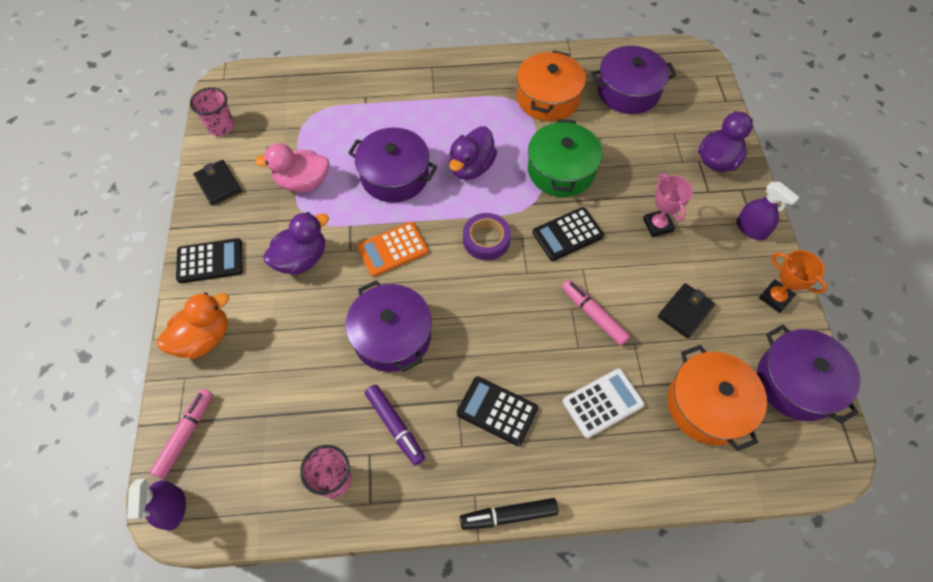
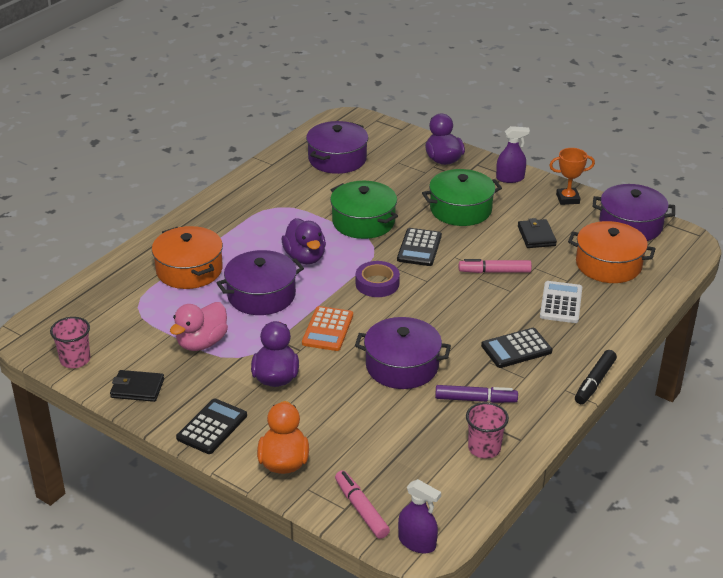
camera: 50 degrees left, 25 degrees down
(548, 98) = (293, 193): orange pot -> orange pot (189, 270)
(657, 225) = (460, 209): pink trophy -> green pot

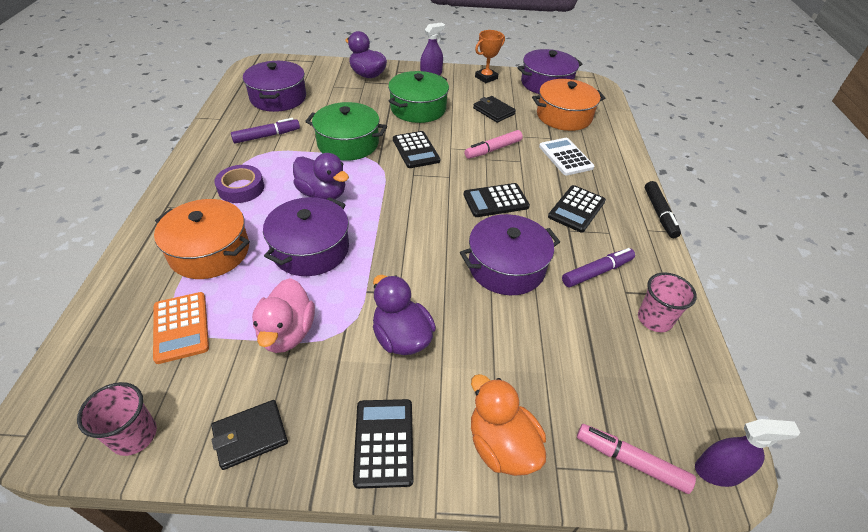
camera: 35 degrees left, 10 degrees up
(299, 193) = (267, 136): none -> purple marker
(328, 329) = (406, 258): orange calculator -> orange calculator (181, 327)
(377, 283) = (410, 195): purple tape -> purple tape (241, 188)
(448, 315) = (496, 201): none -> black calculator

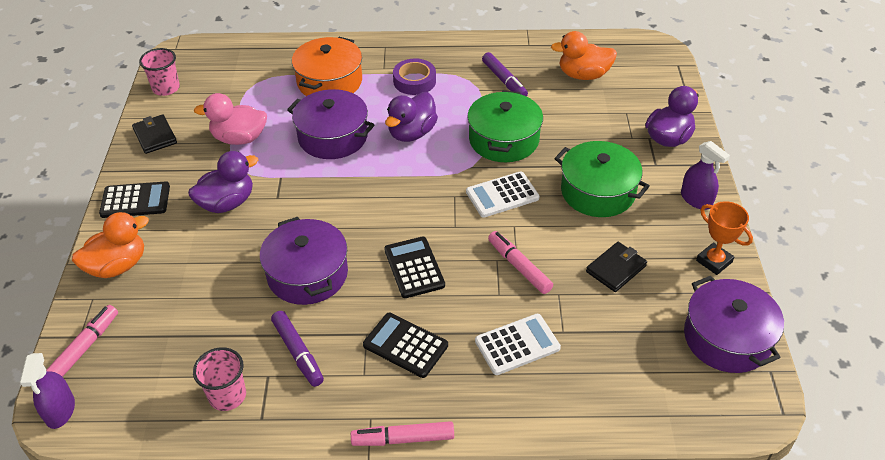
camera: 90 degrees right, 0 degrees up
(181, 327) = (250, 86): orange calculator -> none
(278, 98) = (583, 75): purple pot -> orange duck
(416, 150) = (502, 195): black calculator -> white calculator
(564, 116) = (628, 353): orange pot -> none
(659, 214) = (403, 439): black marker -> pink marker

